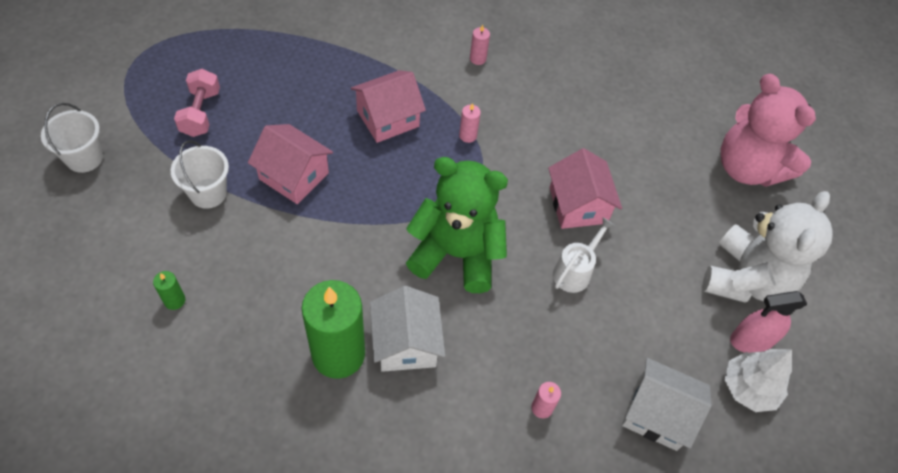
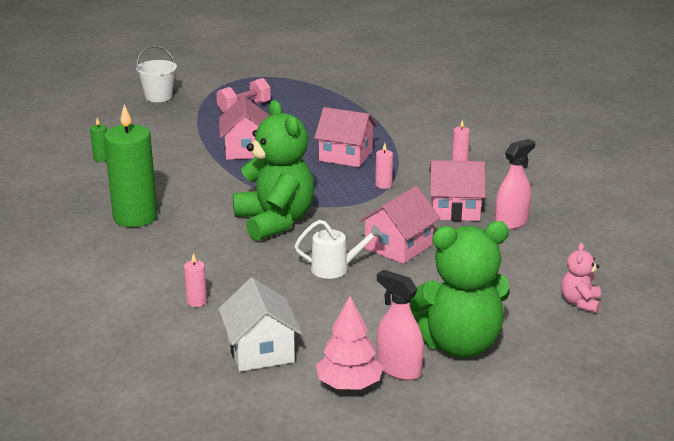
camera: 55 degrees right, 30 degrees down
(208, 193) = (190, 134): white bucket -> none
(406, 343) = (176, 234): white house -> none
(554, 126) = (455, 209): none -> pink house
(606, 111) = (511, 222): none -> pink spray bottle
(746, 279) = (458, 344): white teddy bear -> green teddy bear
(747, 168) = (580, 302): pink teddy bear -> pink teddy bear, size x0.45
(749, 388) = (349, 385): white tree -> pink tree

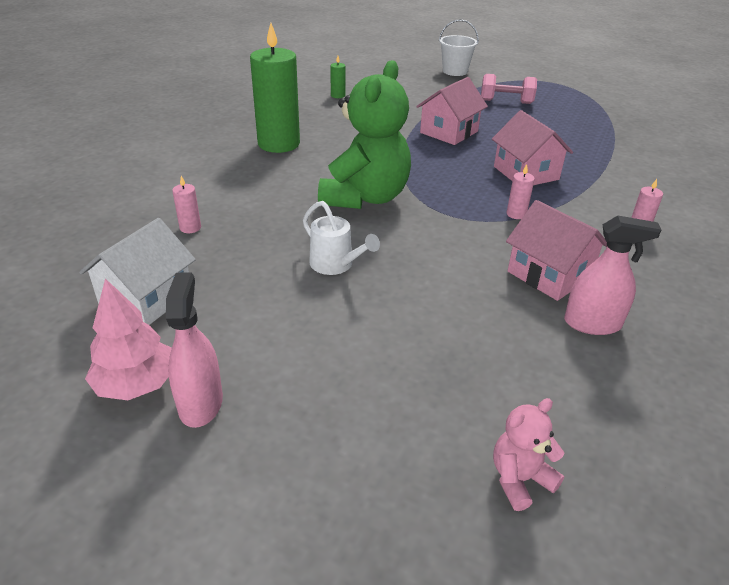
camera: 45 degrees right, 10 degrees up
(398, 246) = (427, 278): pink house -> none
(458, 344) = (298, 422): green teddy bear -> none

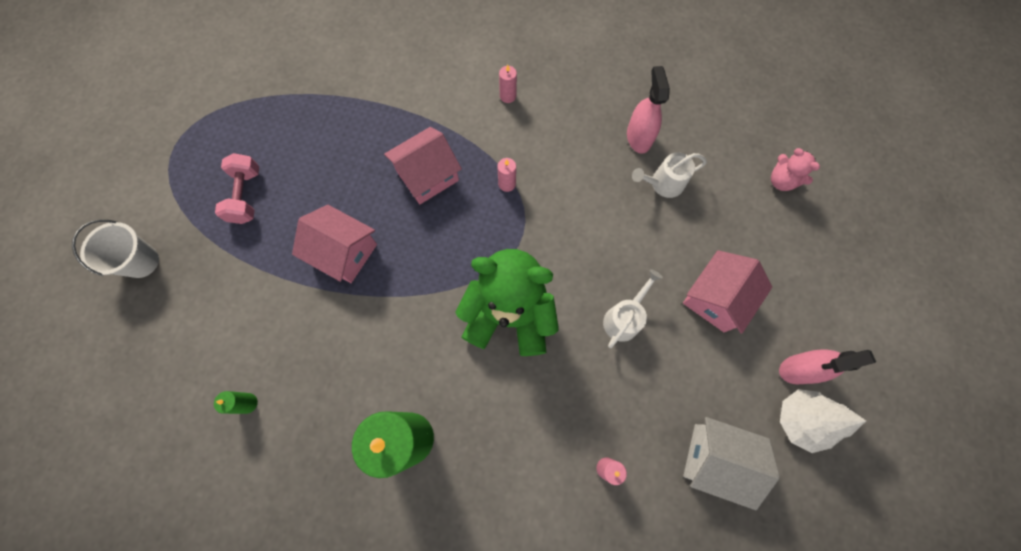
camera: 100 degrees left, 35 degrees up
(136, 384) = (800, 420): pink tree -> white tree
(515, 331) = (662, 184): none -> white watering can
(549, 274) = (589, 161): pink house -> pink house (716, 298)

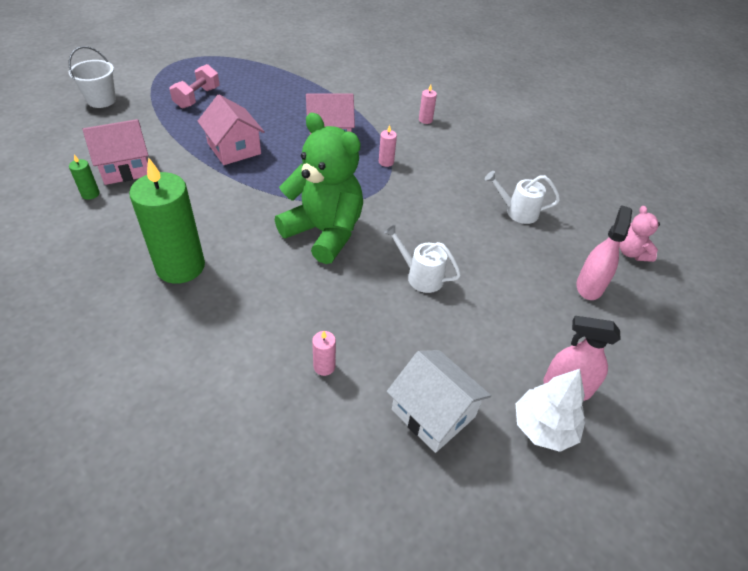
camera: 25 degrees right, 25 degrees down
(624, 318) = (420, 276): white watering can -> white watering can turned 120 degrees counterclockwise
(638, 137) = (515, 178): pink spray bottle -> pink spray bottle (589, 286)
(716, 298) = (515, 300): pink house -> pink house (125, 168)

